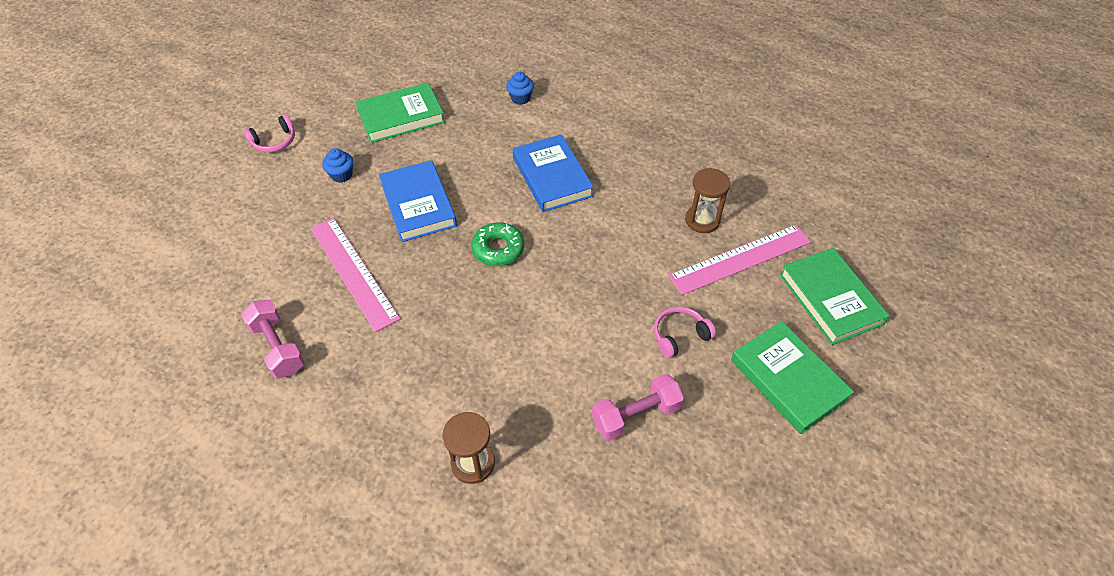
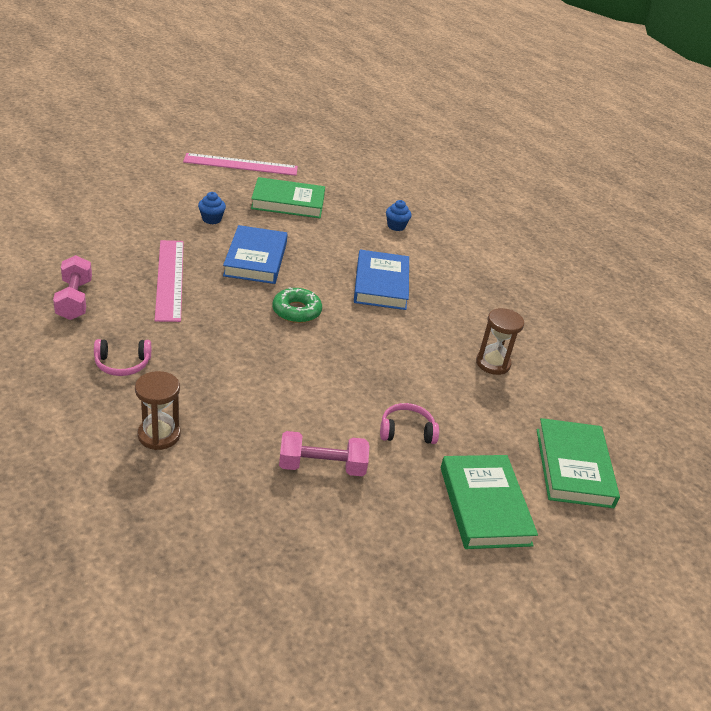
camera: 20 degrees right, 15 degrees down
(274, 141) = (179, 181): pink headphones -> pink headphones (122, 364)
(740, 259) = (507, 404): pink ruler -> pink ruler (241, 165)

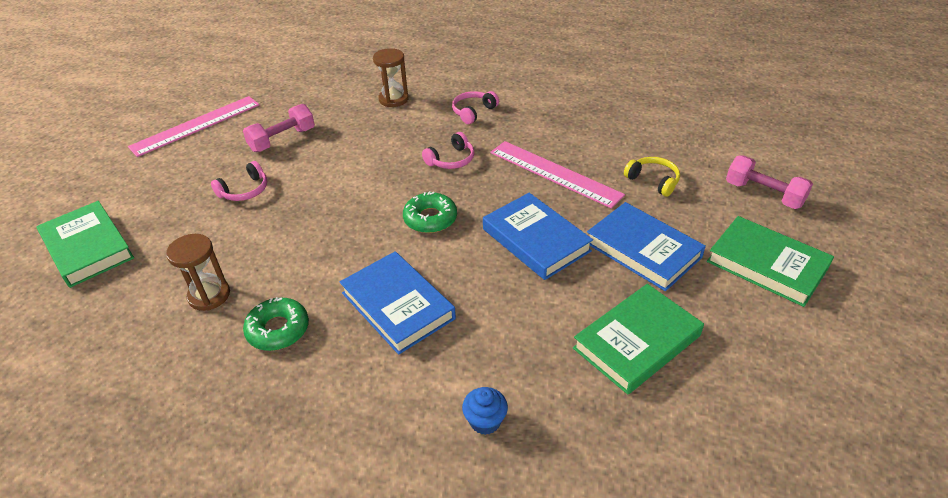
camera: 145 degrees right, 5 degrees up
(74, 300) = (571, 120): pink dumbbell -> pink dumbbell (764, 194)
(127, 235) = (653, 181): none -> yellow headphones
(211, 219) = (643, 250): blue cupcake -> blue book
(216, 338) = (451, 160): none -> pink headphones
(241, 165) = (784, 359): pink ruler -> pink ruler (196, 125)
(462, 317) = (278, 329): none -> green donut
(485, 505) = (154, 182): green book -> green book (766, 265)

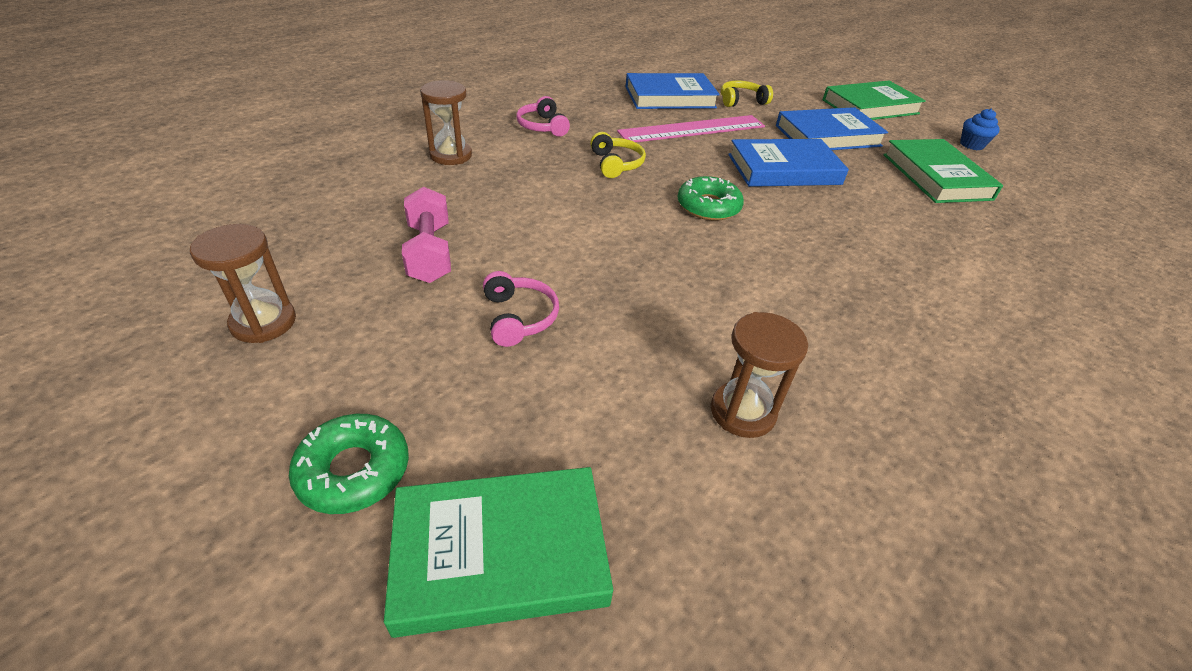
camera: 65 degrees left, 0 degrees up
(196, 125) = (263, 322): pink ruler -> brown hourglass
(278, 329) = (843, 364): green donut -> green donut (354, 470)
(397, 306) = (840, 268): blue book -> blue book (670, 97)
(451, 160) = (616, 164): pink headphones -> yellow headphones
(485, 421) = (1016, 271): blue cupcake -> blue cupcake (971, 145)
(764, 194) = (791, 78): pink dumbbell -> none

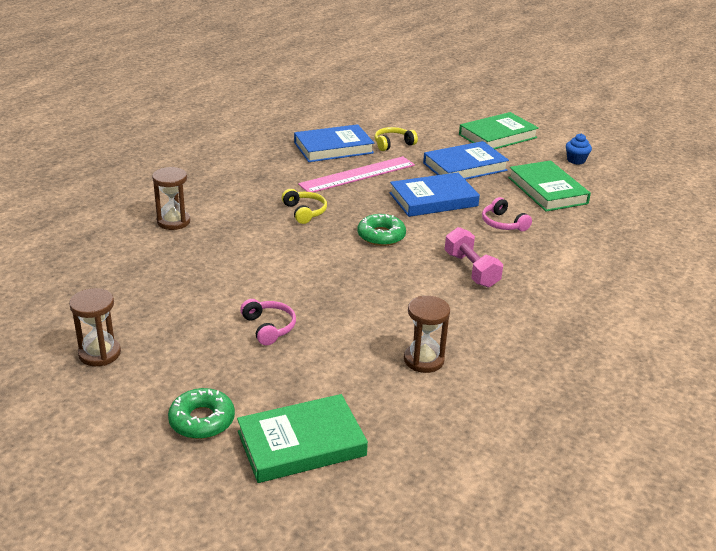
camera: 10 degrees left, 10 degrees down
(429, 253) = (190, 295): pink dumbbell -> pink dumbbell (471, 270)
(542, 126) = (237, 188): pink headphones -> pink headphones (503, 223)

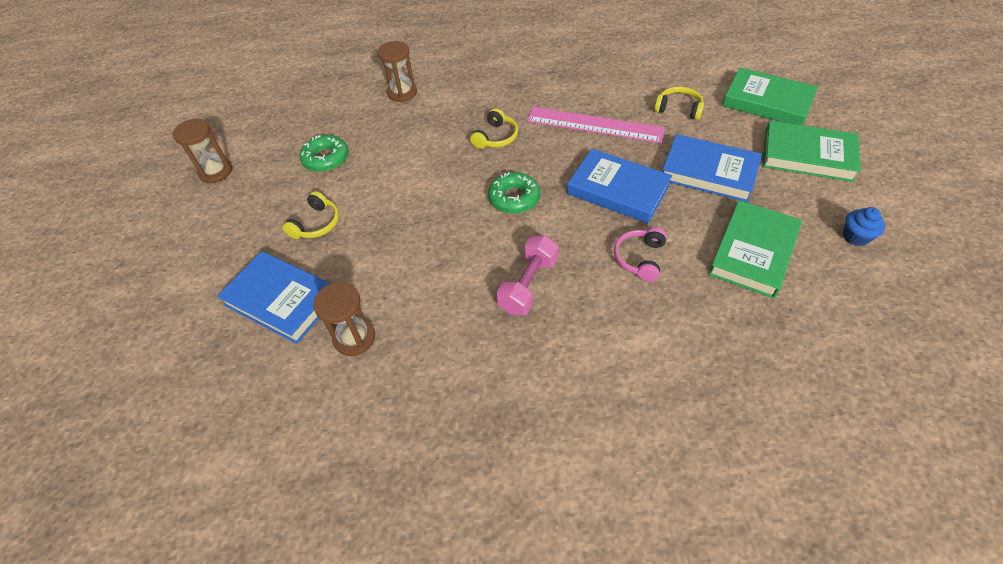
camera: 55 degrees right, 20 degrees up
(202, 420) = (179, 265): green donut -> green donut (326, 159)
(268, 327) = (316, 224): pink headphones -> yellow headphones
(301, 443) = (189, 333): green book -> green book (767, 102)
(333, 148) = (618, 86): blue book -> blue book (281, 300)

